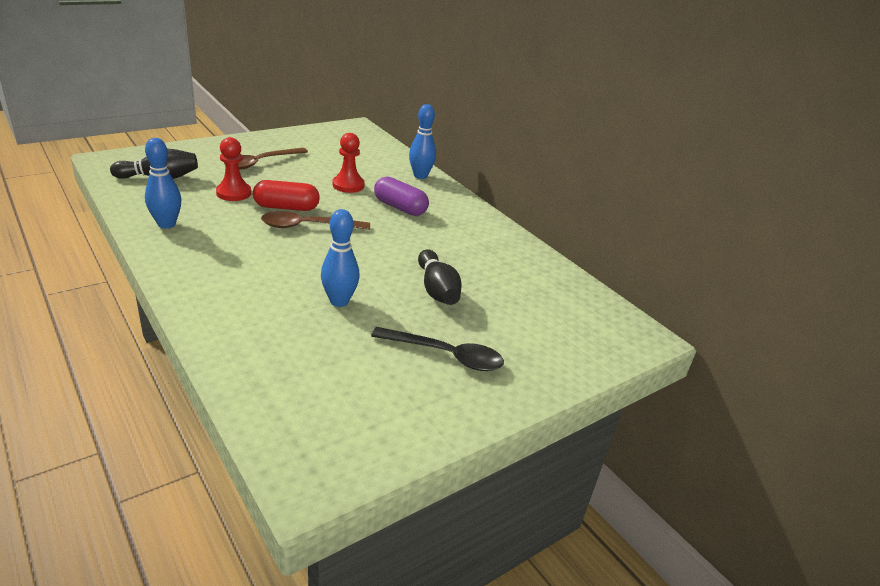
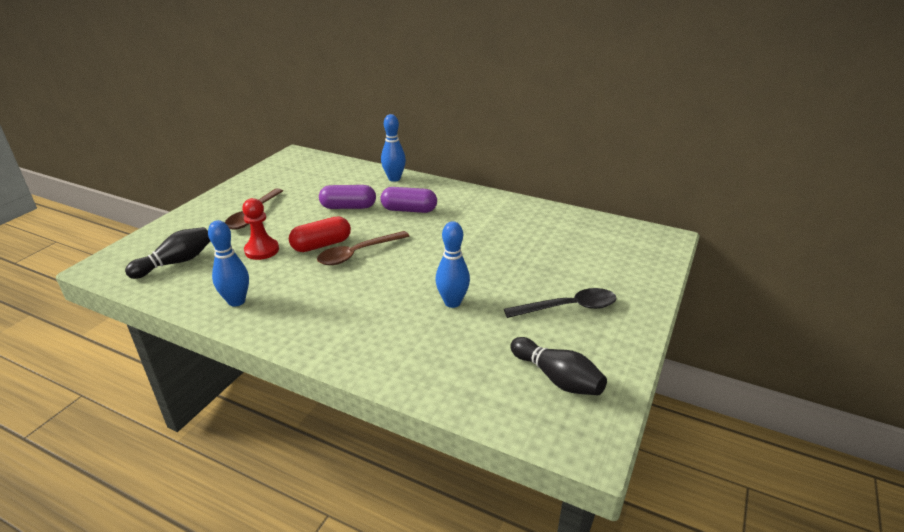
camera: 25 degrees left, 0 degrees up
(348, 185) = (348, 207): red pawn -> purple capsule
(437, 289) = (508, 262): black bowling pin -> black bowling pin (557, 378)

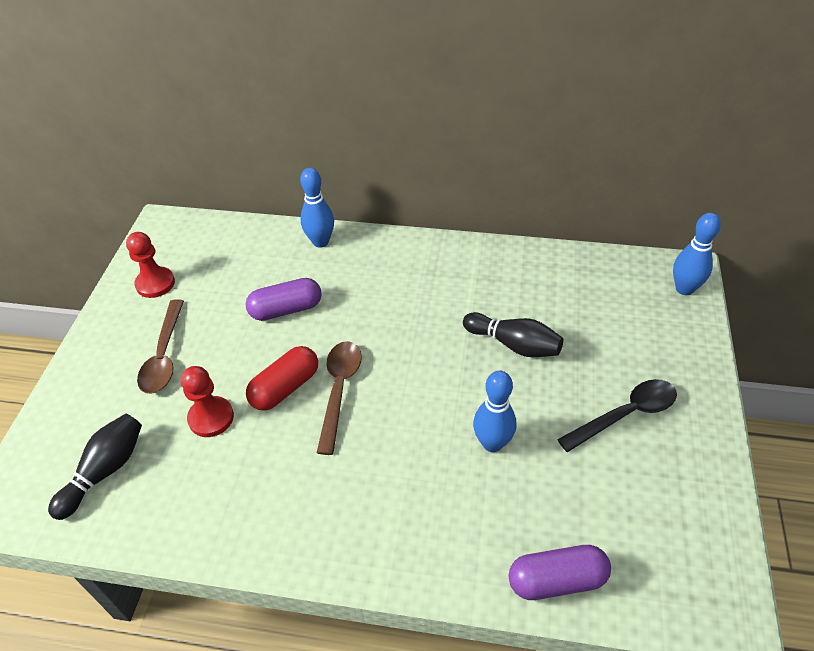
camera: 15 degrees left, 15 degrees up
(236, 301) = (225, 517): blue bowling pin -> blue bowling pin (684, 289)
(271, 181) = (155, 283): none -> red pawn
(358, 253) = (339, 390): brown spoon -> brown spoon turned 150 degrees clockwise
(409, 210) = (367, 296): purple capsule -> purple capsule (556, 580)
(557, 378) = (658, 528): black bowling pin -> black bowling pin (514, 344)

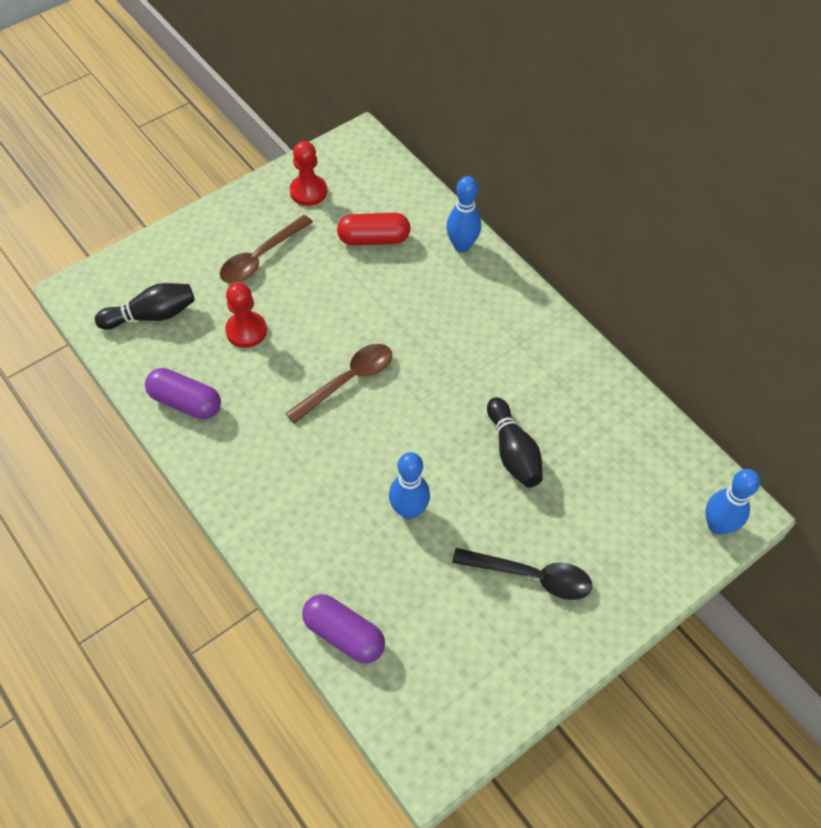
camera: 40 degrees right, 10 degrees up
(285, 388) = (314, 348): red capsule -> red capsule (374, 239)
(286, 309) = (377, 285): purple capsule -> purple capsule (186, 402)

